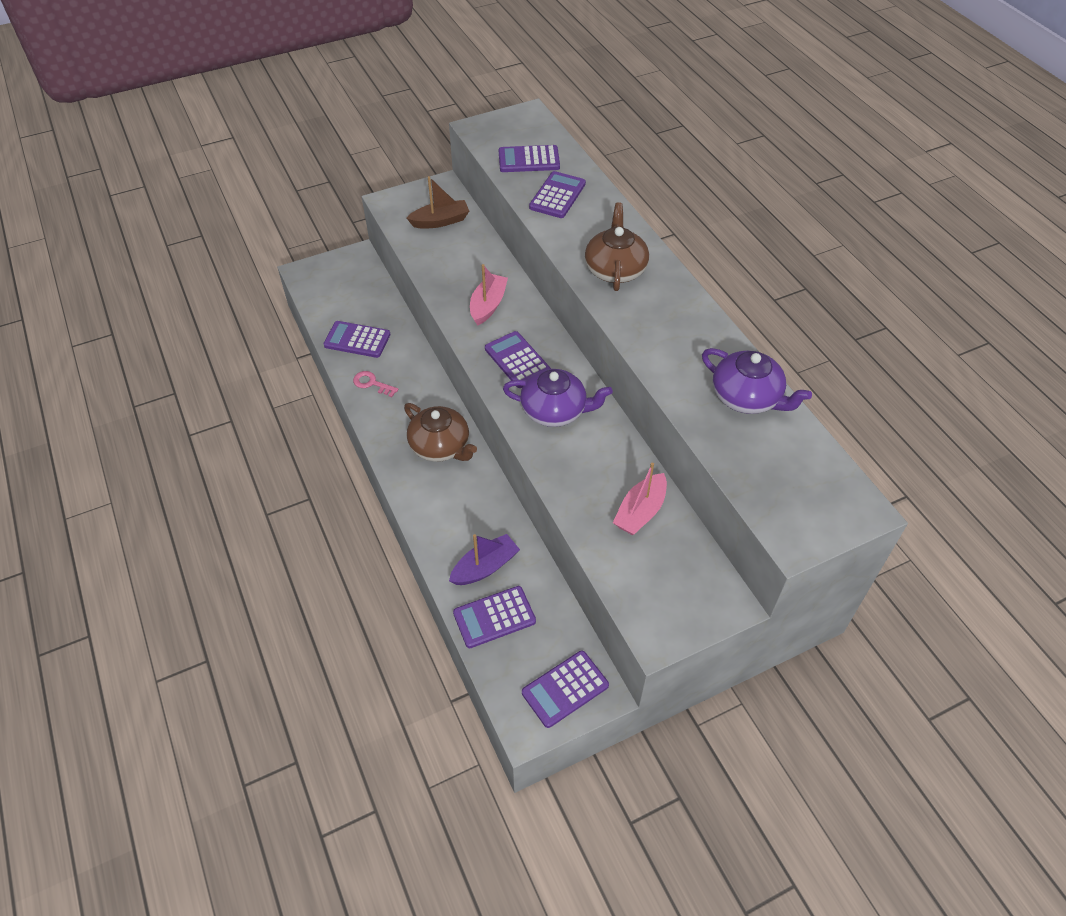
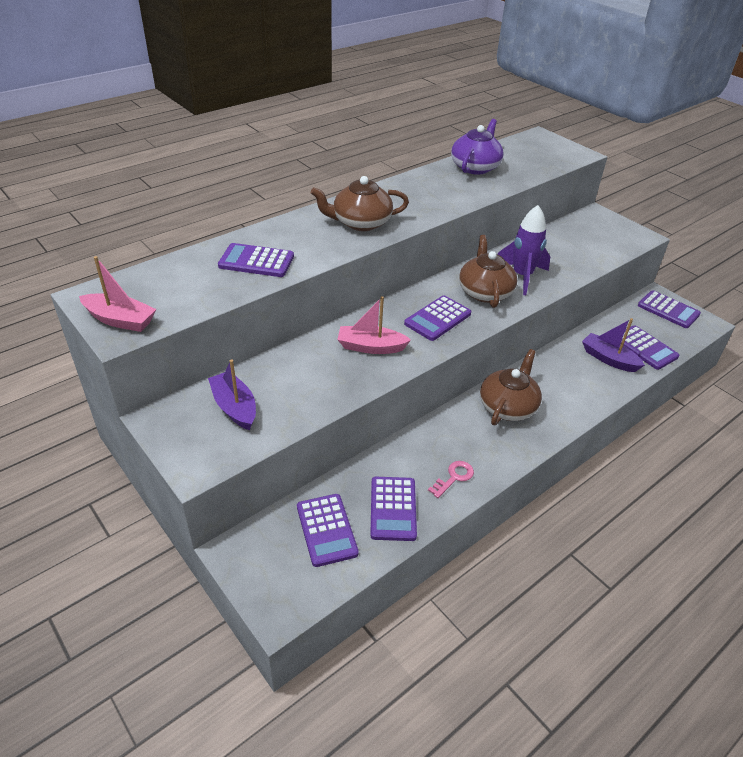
camera: 105 degrees left, 10 degrees down
(372, 383) = (454, 477): pink key -> pink key turned 150 degrees counterclockwise
(440, 221) = (235, 407): brown boat -> purple boat
(529, 160) = (191, 286): purple calculator -> purple calculator (326, 530)
(555, 410) = (485, 292): purple teapot -> brown teapot
(578, 454) = (522, 276): none -> purple rocket
(640, 512) = (554, 247): pink boat -> pink boat (120, 320)

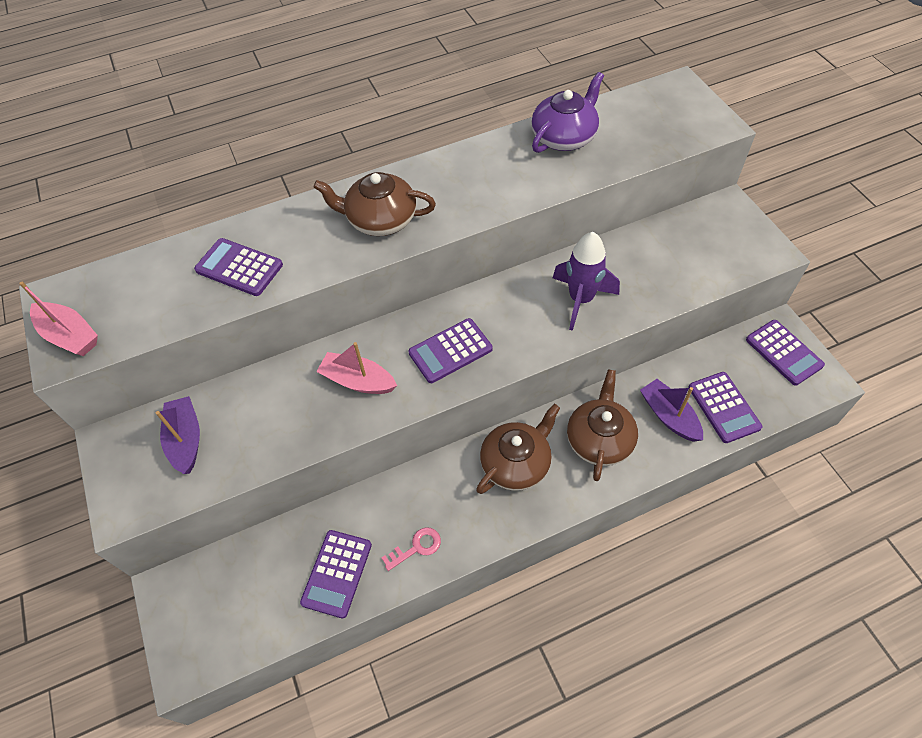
camera: 20 degrees right, 15 degrees up
(326, 530) = (261, 584): purple calculator -> none
(485, 292) = (524, 318): brown teapot -> brown teapot (599, 439)

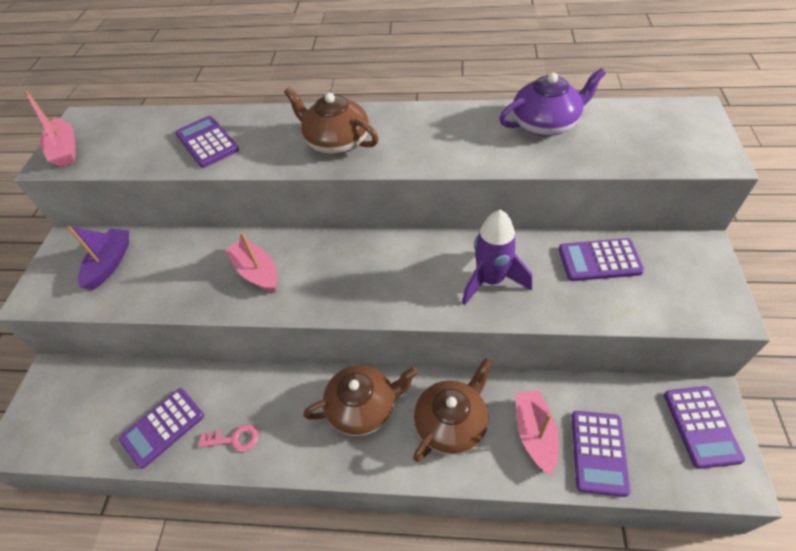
camera: 30 degrees right, 5 degrees down
(450, 351) = (345, 278): purple calculator -> purple calculator (599, 260)
(669, 416) = (534, 433): purple boat -> pink boat

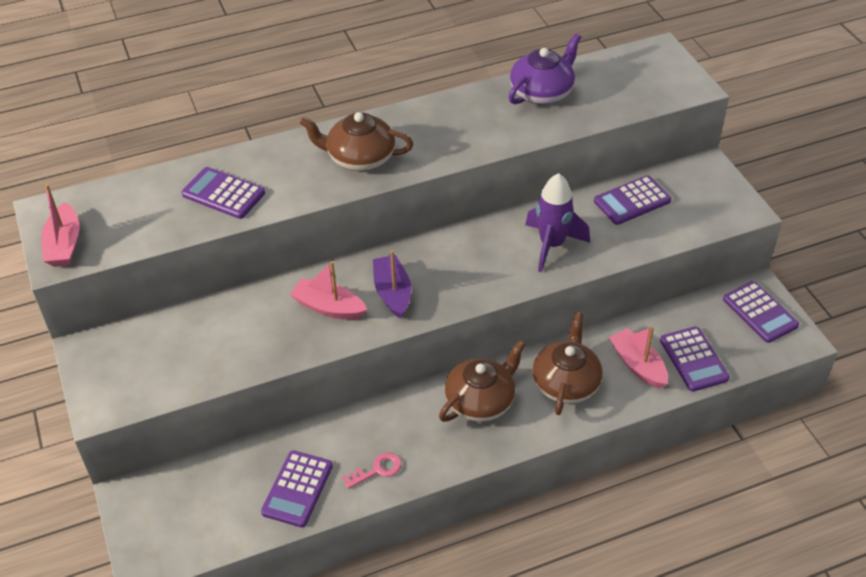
camera: 30 degrees left, 5 degrees down
(65, 150) = (64, 245): pink boat -> pink boat turned 45 degrees clockwise
(110, 263) = (161, 351): purple boat -> purple boat (392, 293)

